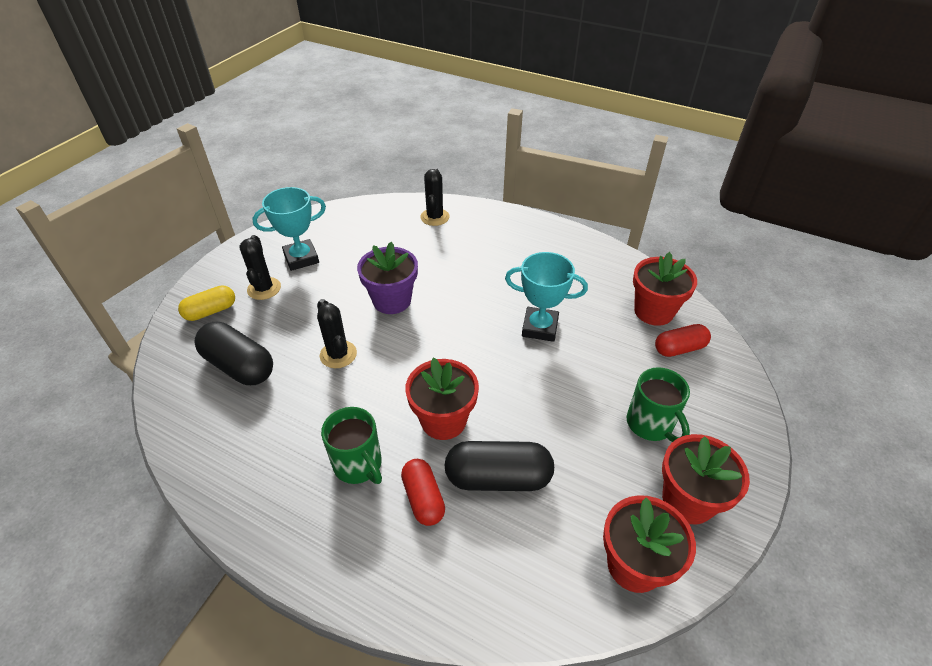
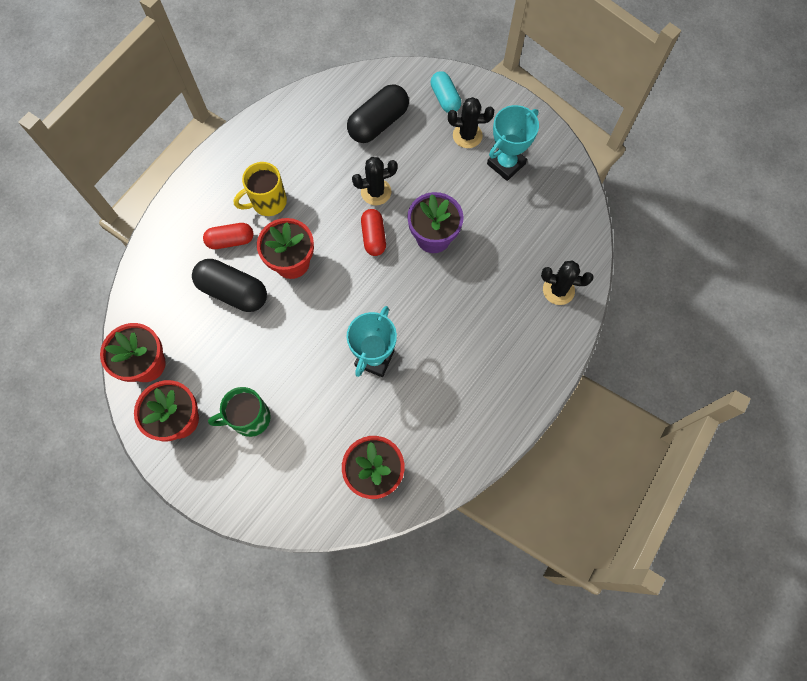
camera: 100 degrees right, 25 degrees up
(211, 311) = (445, 98): yellow capsule -> turquoise capsule
(301, 258) = (506, 164): turquoise trophy -> turquoise trophy turned 60 degrees clockwise
(359, 465) = (268, 202): green mug -> yellow mug
(498, 478) = (233, 291): black capsule -> black capsule turned 75 degrees counterclockwise
(679, 348) = (323, 478): red capsule -> red capsule (373, 237)

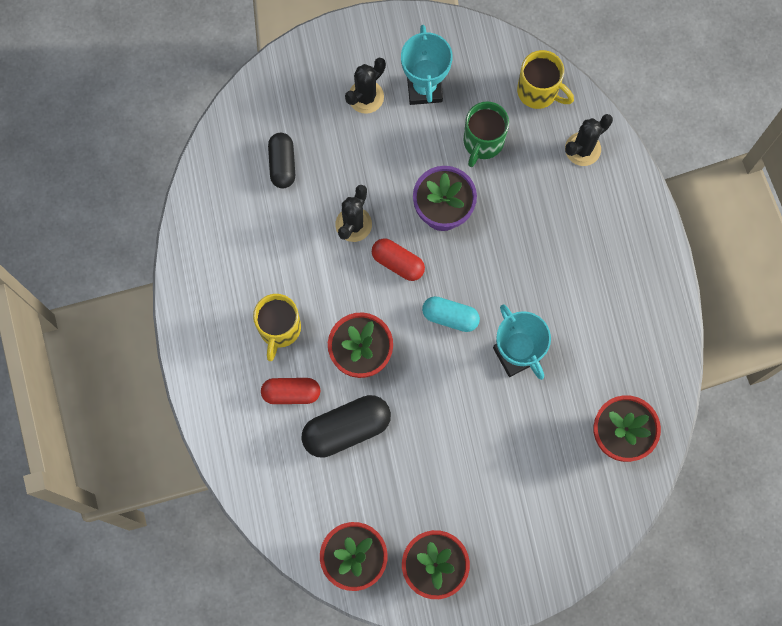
camera: 50 degrees left, 5 degrees up
(230, 240) = (291, 393): red capsule -> red capsule turned 60 degrees clockwise
(249, 418) = (483, 504): green mug -> green mug (482, 142)
(378, 123) = (282, 164): black capsule -> black capsule, size x0.64
(445, 98) = (309, 84): turquoise capsule -> turquoise capsule (450, 317)
(571, 232) = (539, 91): none -> yellow mug

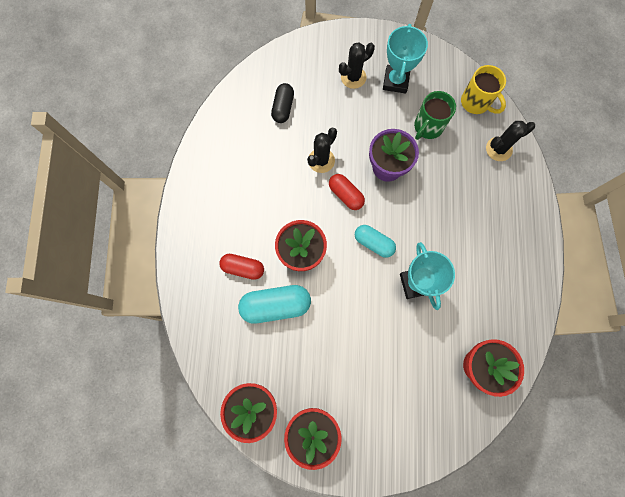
camera: 15 degrees right, 0 degrees up
(279, 329) = (248, 220): yellow mug -> none
(346, 429) = (276, 305): black capsule -> turquoise capsule

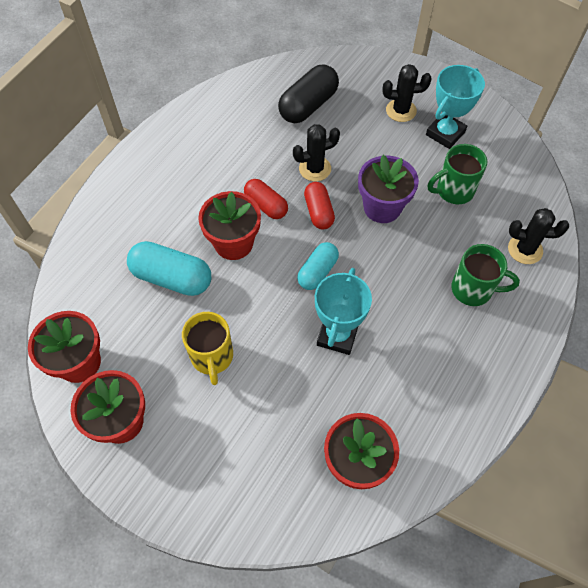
camera: 30 degrees right, 15 degrees down
(243, 268) = (165, 226): red capsule -> red capsule (266, 205)
(283, 108) = (308, 106): black capsule -> black capsule, size x1.55
(373, 243) = (317, 272): turquoise capsule -> turquoise capsule turned 60 degrees clockwise
(476, 102) = (526, 192): yellow mug -> yellow mug (212, 357)
(482, 198) = (473, 289): none -> green mug

